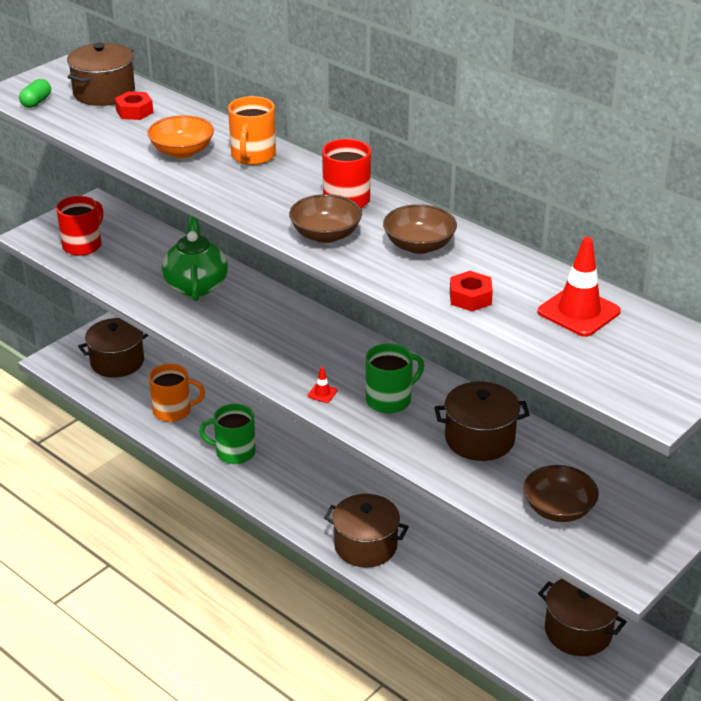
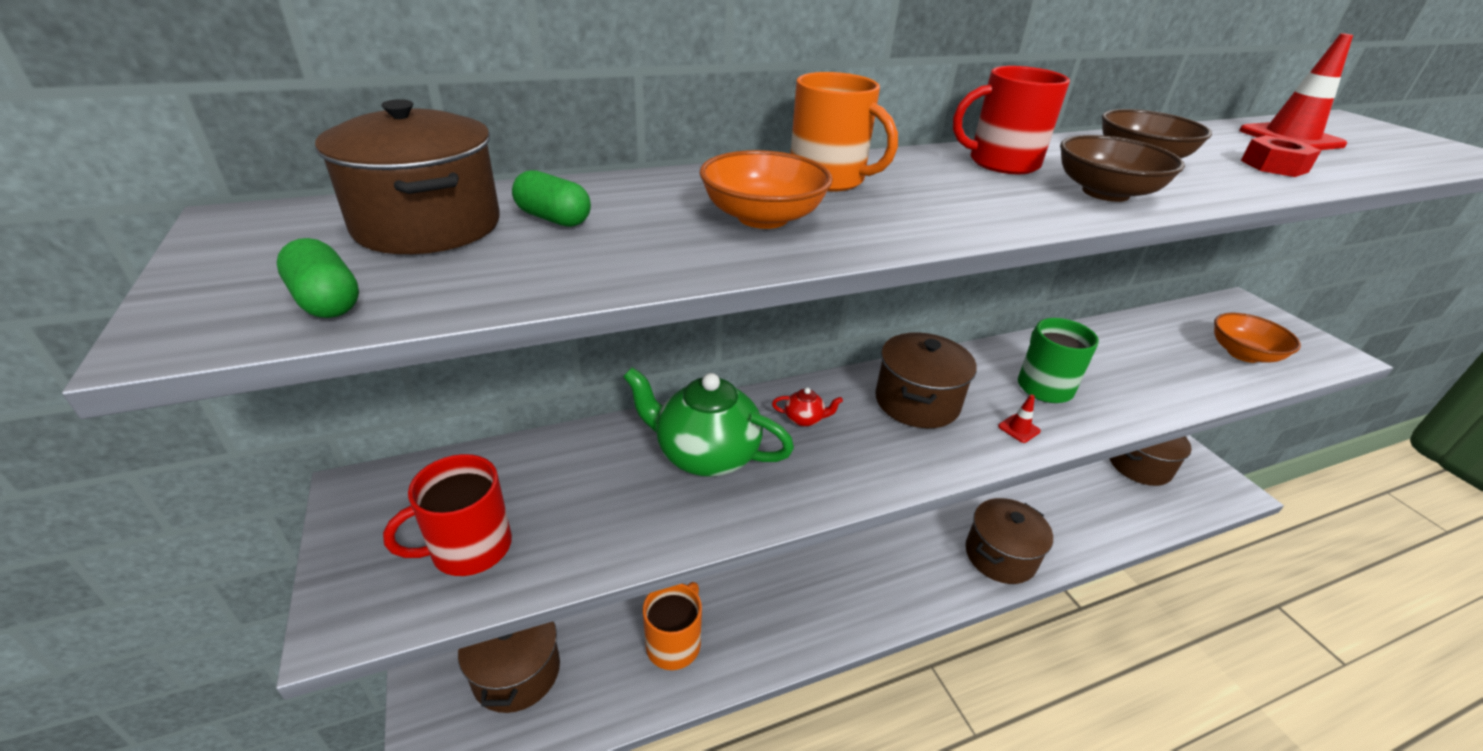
camera: 65 degrees left, 0 degrees up
(83, 245) = (469, 548): red mug -> red mug turned 90 degrees counterclockwise
(134, 111) = (553, 219): red nut -> green capsule
(234, 452) = (794, 609): green mug -> none
(258, 309) = (804, 419): none -> red teapot
(479, 439) = (1125, 357): brown pot -> brown pot (917, 402)
(558, 509) = (1243, 354): brown bowl -> orange bowl

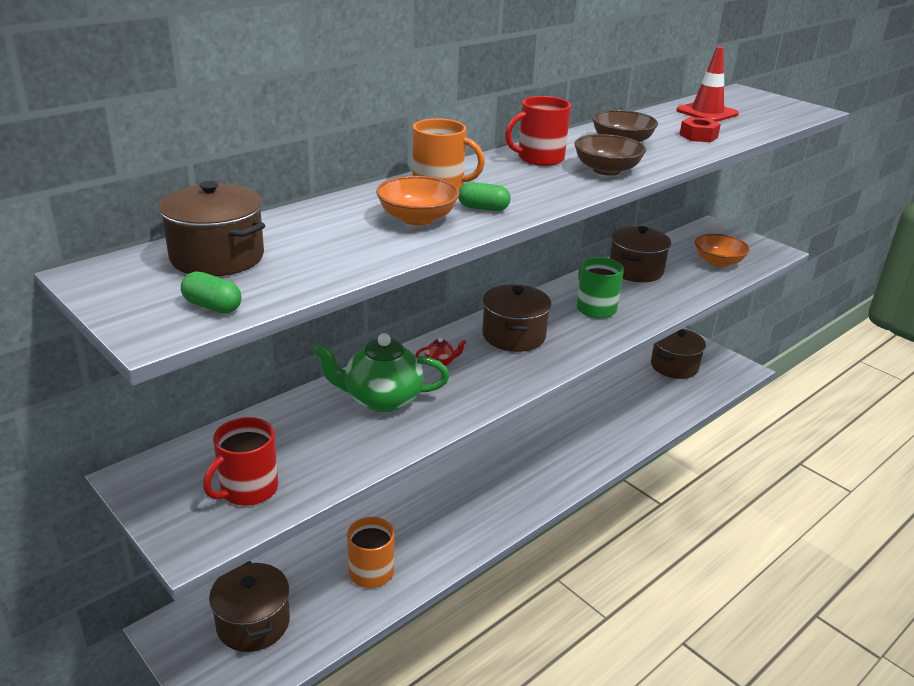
camera: 20 degrees left, 5 degrees down
(553, 219) = (291, 240): green capsule -> green capsule (483, 208)
(1000, 556) = (592, 451): brown pot -> brown pot (635, 270)
(1019, 429) = (587, 339): red traffic cone -> none

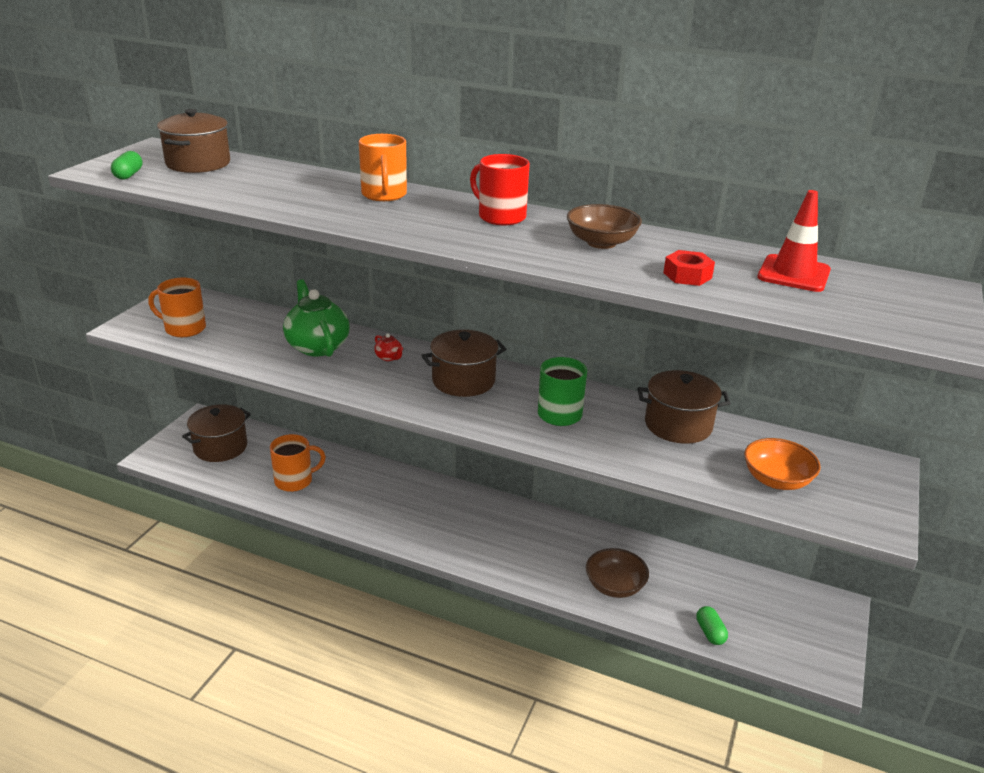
camera: 65 degrees right, 0 degrees up
(248, 489) = (184, 328): red mug -> orange mug
(417, 218) = (310, 198): orange bowl -> none
(483, 208) = (352, 213): green capsule -> green capsule (710, 633)
(606, 170) = (505, 244): brown bowl -> brown bowl (615, 586)
(674, 366) = (763, 602): brown pot -> none

